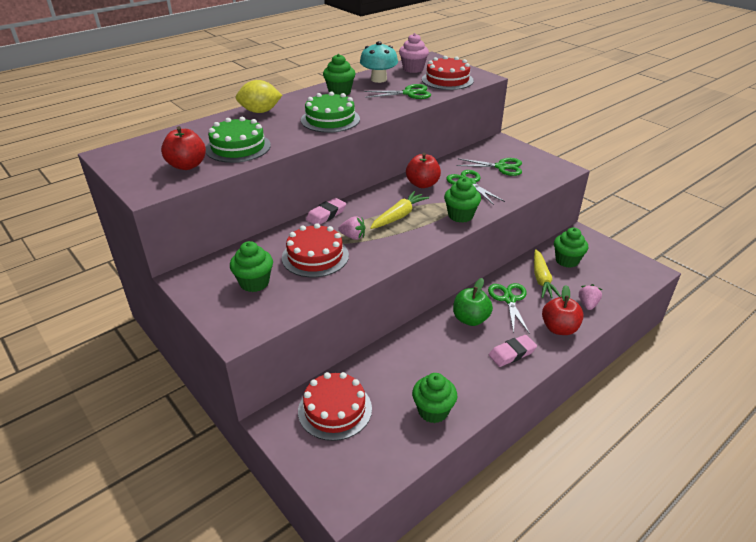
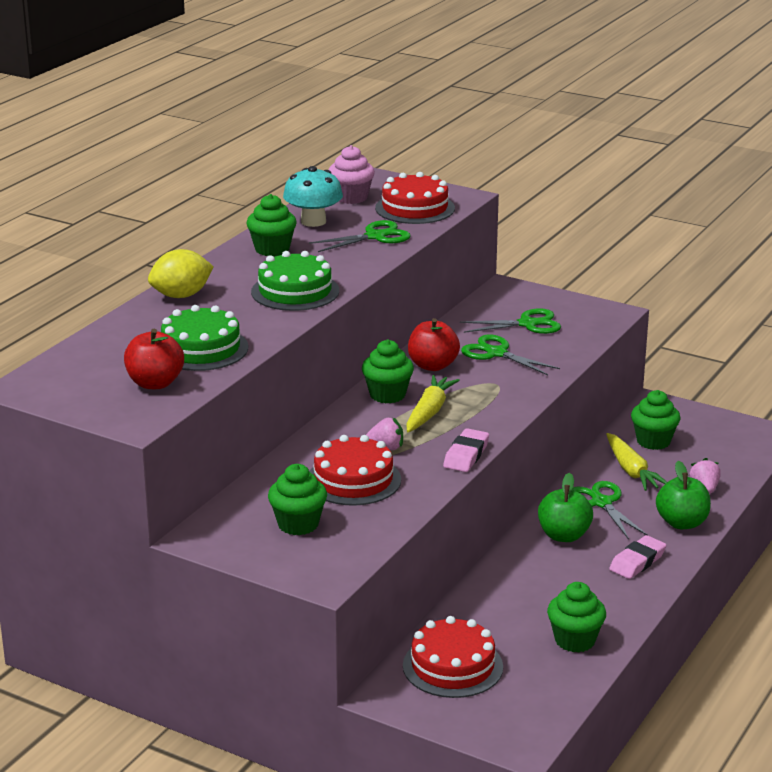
camera: 20 degrees left, 10 degrees down
(326, 215) = (327, 428): pink eraser -> pink eraser (466, 455)
(460, 216) = (511, 397): green cupcake -> green cupcake (387, 395)
(559, 328) = (682, 523): red apple -> green apple

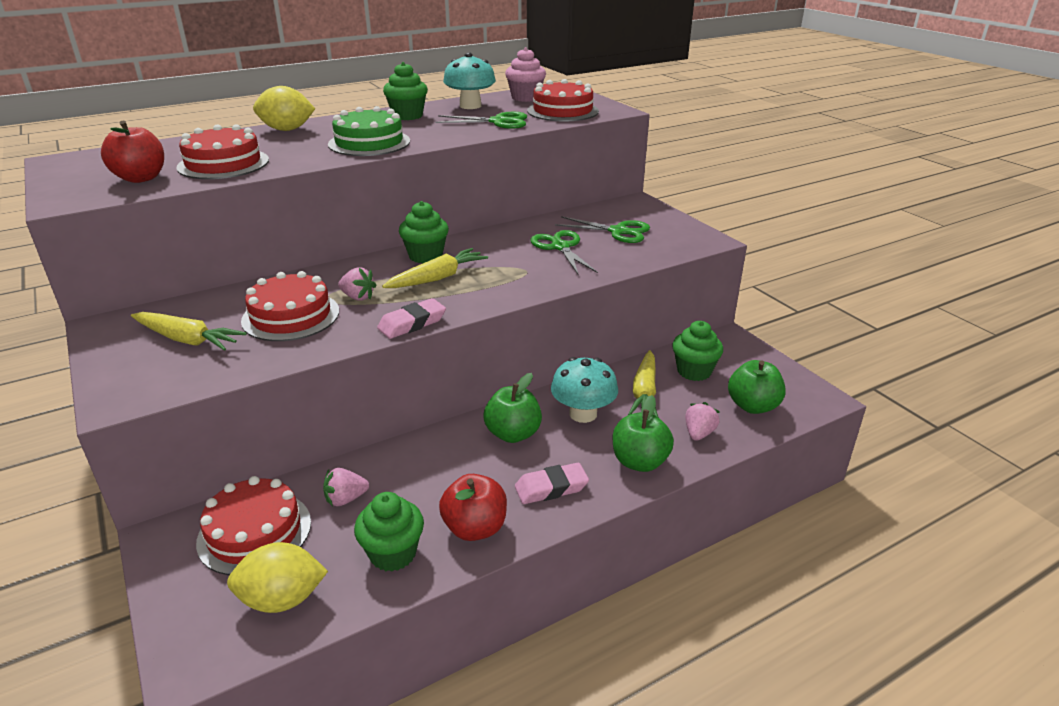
camera: 30 degrees right, 5 degrees up
(201, 349) = (223, 164): green cake -> red cake
(298, 524) = (188, 340): green cupcake -> yellow carrot
(432, 365) = (494, 243): red apple -> red apple (475, 528)
(492, 622) = (346, 499): none -> pink strawberry
(533, 692) = (282, 599): none -> yellow lemon
(601, 503) = (583, 414): green scissors -> turquoise mushroom
(724, 455) = (752, 406): none -> green apple

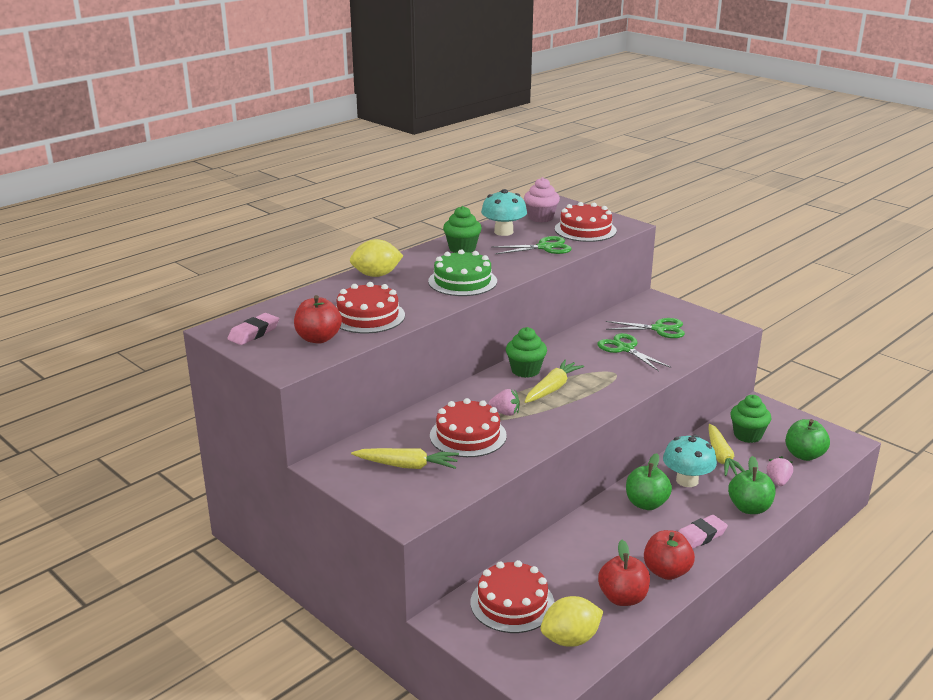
camera: 15 degrees left, 5 degrees down
(346, 499) = (559, 570): pink strawberry -> none
(393, 553) = (622, 598): green cupcake -> red apple
(412, 323) = (566, 428): pink eraser -> pink eraser (254, 333)

